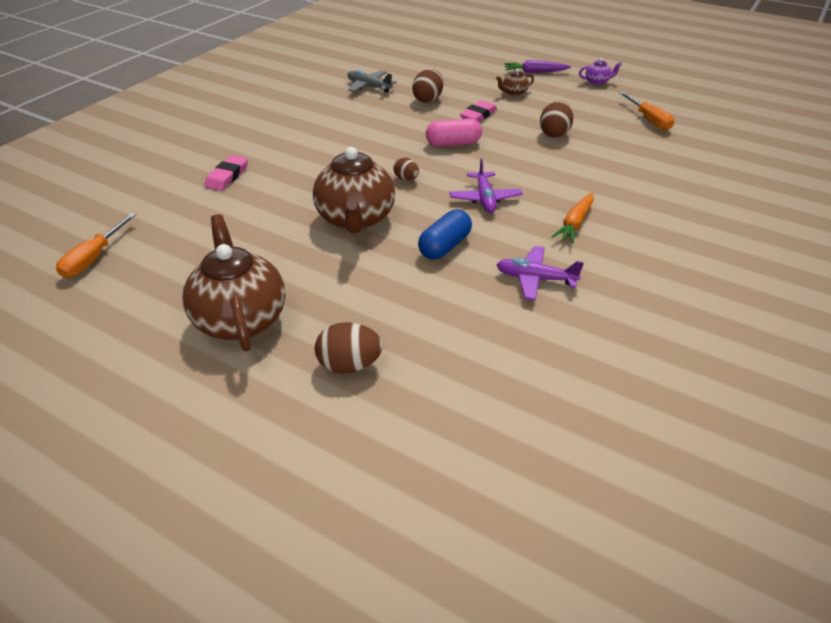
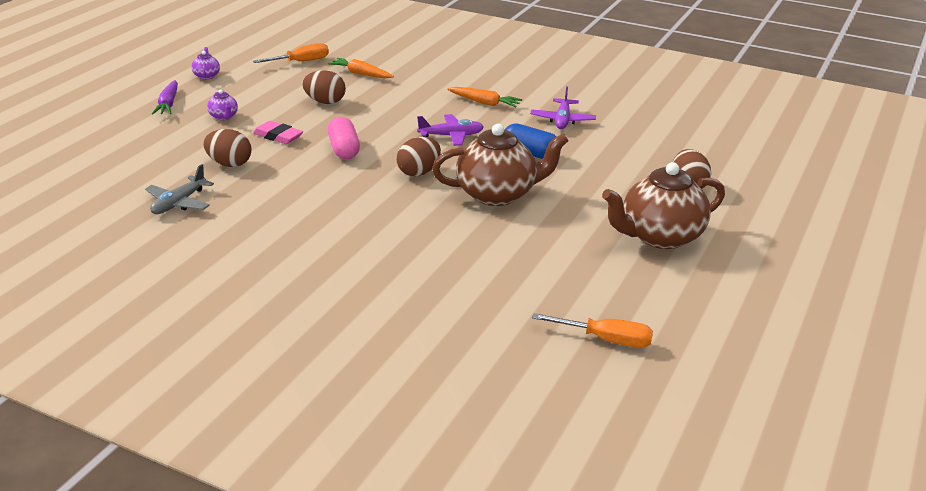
camera: 95 degrees left, 10 degrees down
(227, 176) = (422, 279): pink eraser -> none
(406, 179) = (419, 172): brown egg -> brown egg, size x1.62
(514, 93) = (224, 117): brown teapot -> purple teapot
(630, 150) = (361, 74): none -> orange carrot

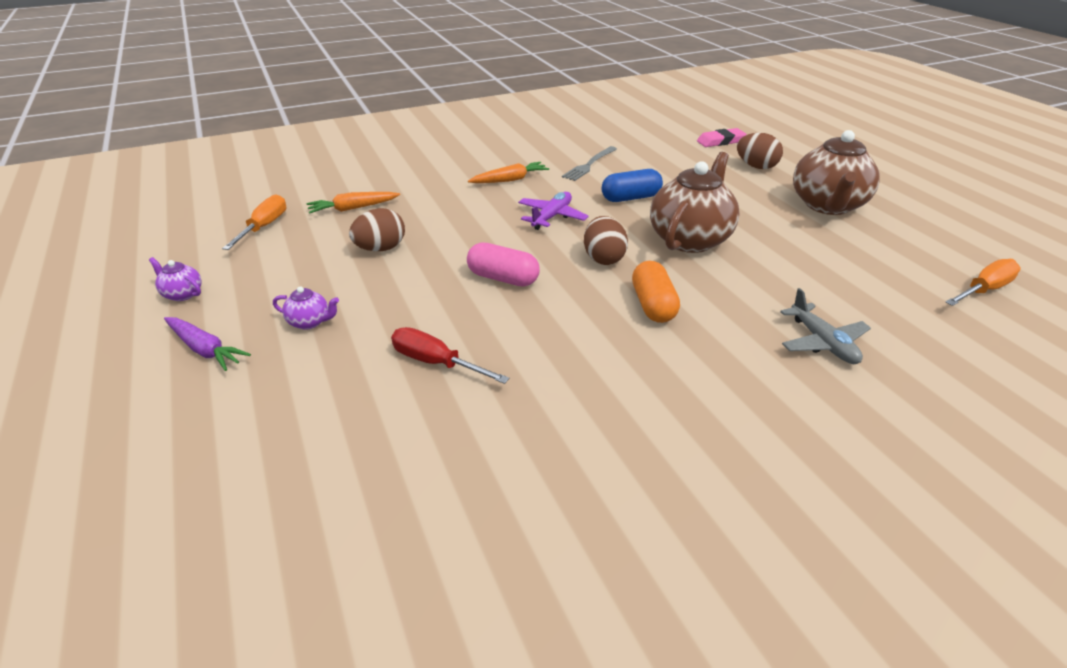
camera: 50 degrees left, 5 degrees up
(179, 203) = (488, 441): grey plane -> grey plane (822, 342)
(229, 164) = (436, 363): brown egg -> red screwdriver
(278, 136) = (415, 305): pink eraser -> pink eraser (720, 141)
(380, 207) = (653, 305): none -> orange capsule
(562, 120) = (589, 164): purple plane -> grey fork

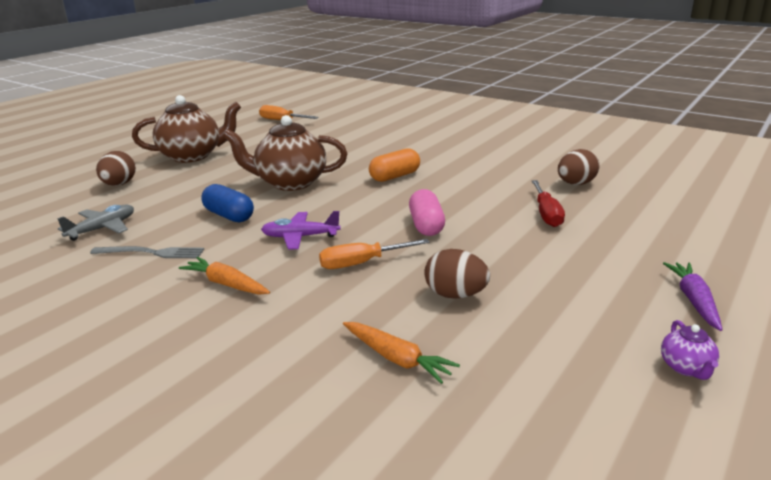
camera: 120 degrees left, 10 degrees down
(264, 227) = (518, 406): orange screwdriver -> orange screwdriver (361, 263)
(310, 322) = (592, 274): purple teapot -> none
(603, 258) = (352, 201): brown egg -> brown egg (575, 184)
(720, 141) = (49, 207): pink eraser -> none
(822, 342) = (378, 140): grey plane -> grey plane (102, 229)

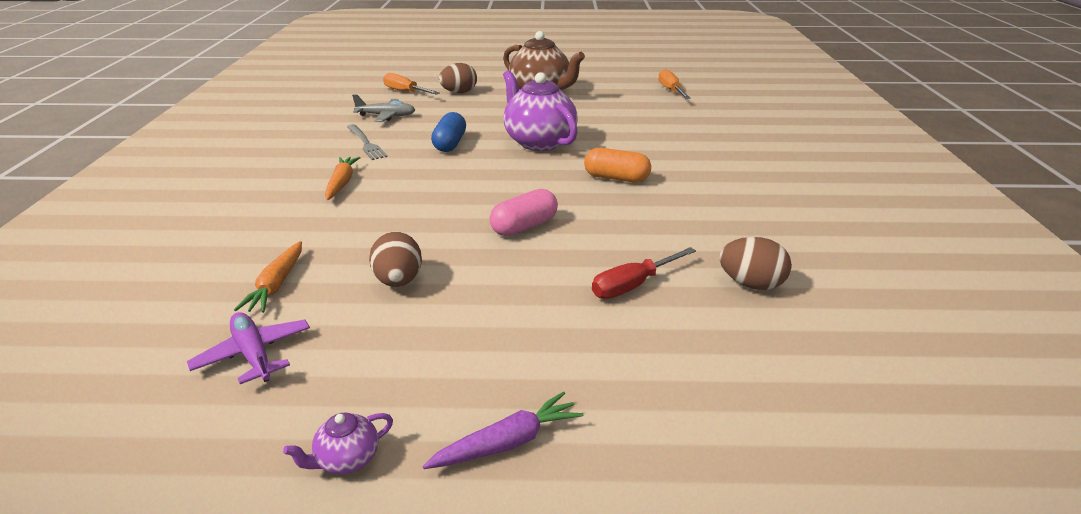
camera: 55 degrees right, 5 degrees up
(290, 183) = (539, 142): brown teapot -> purple teapot
(300, 237) = (441, 181): purple plane -> purple plane (254, 354)
(361, 263) = (419, 221): orange screwdriver -> orange screwdriver (405, 92)

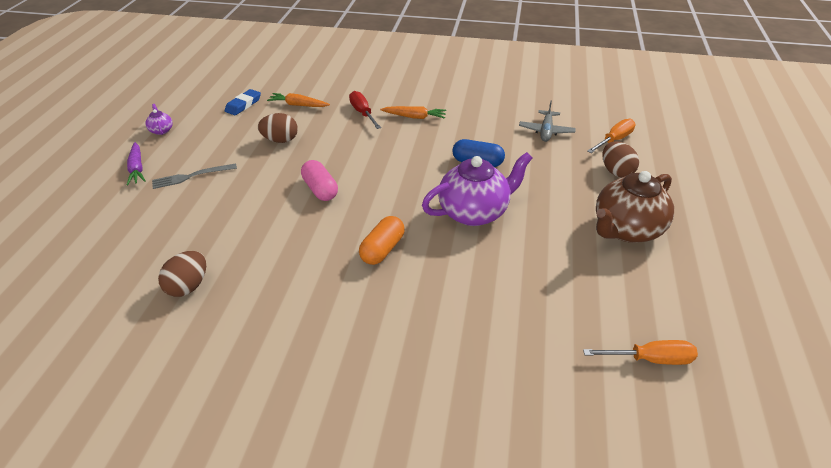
camera: 100 degrees right, 10 degrees up
(254, 354) = (243, 105): purple plane -> blue eraser
(366, 143) = (485, 123): grey fork -> grey fork (192, 176)
(632, 285) = (222, 227): red screwdriver -> red screwdriver (363, 113)

